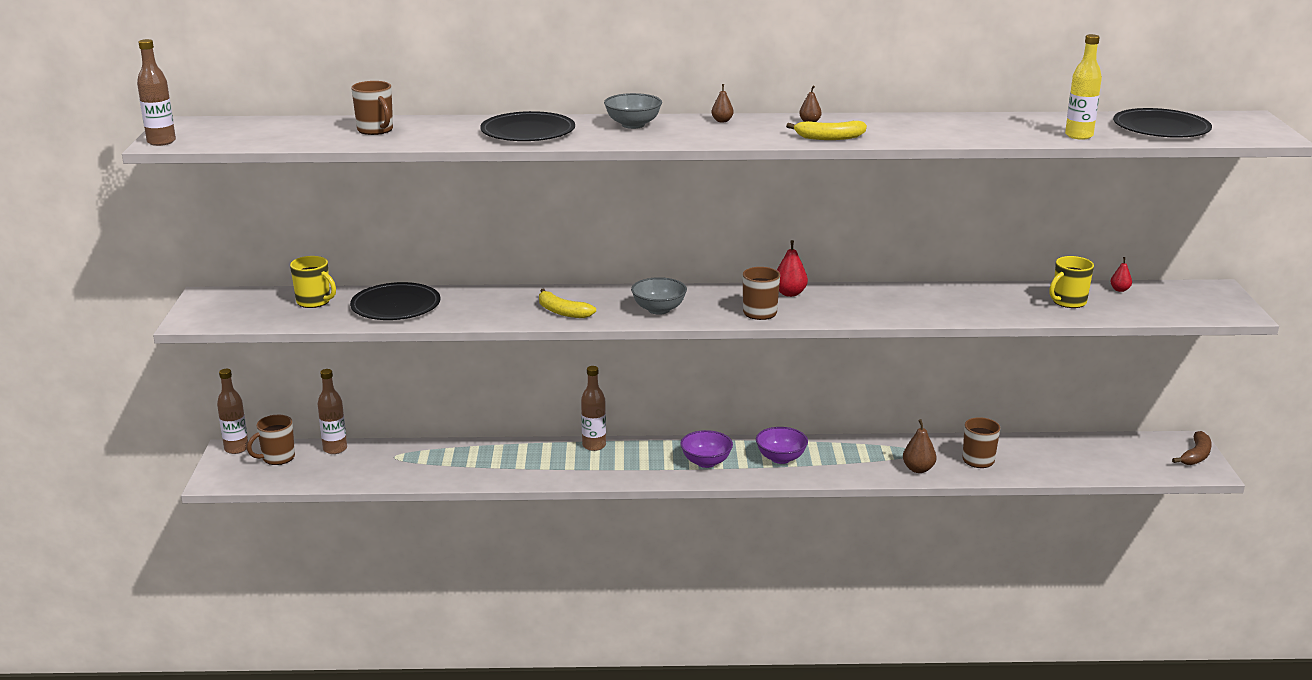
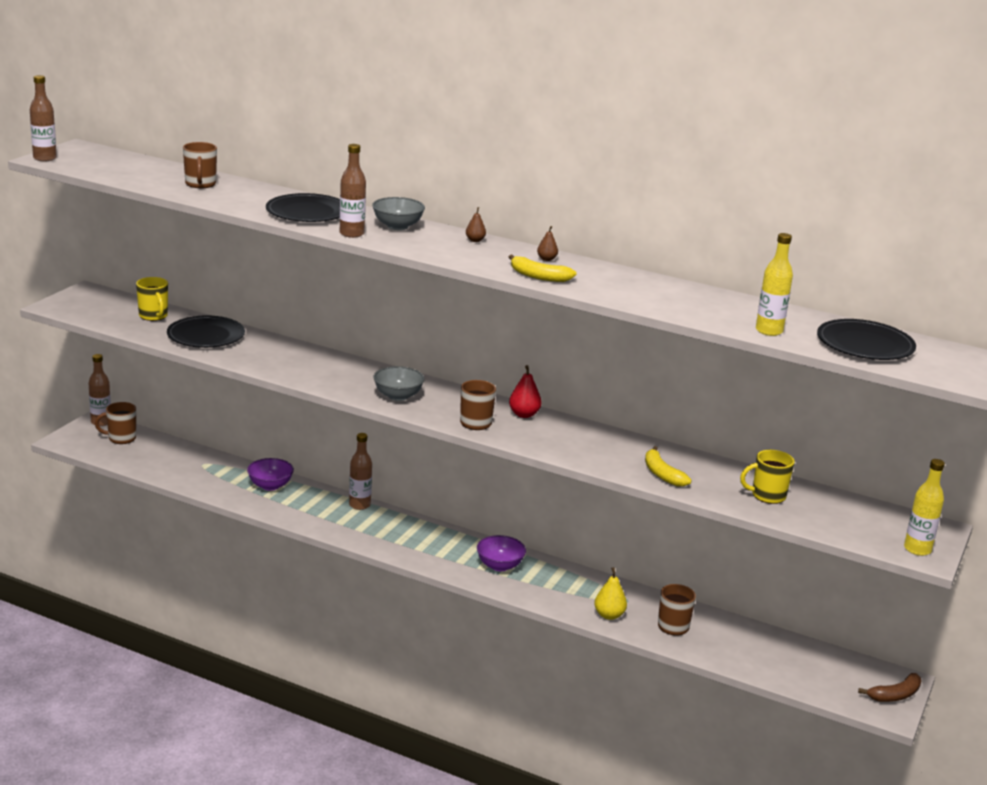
camera: 25 degrees right, 0 degrees up
(335, 449) = (167, 444): brown bottle -> brown bottle (351, 234)
(562, 312) = (321, 376): yellow banana -> yellow banana (662, 474)
(706, 462) = (434, 548): purple bowl -> purple bowl (270, 486)
(918, 469) = (609, 615): brown pear -> yellow pear
(1120, 290) = (835, 500): red pear -> none
(1225, 309) = (917, 549): none -> yellow bottle

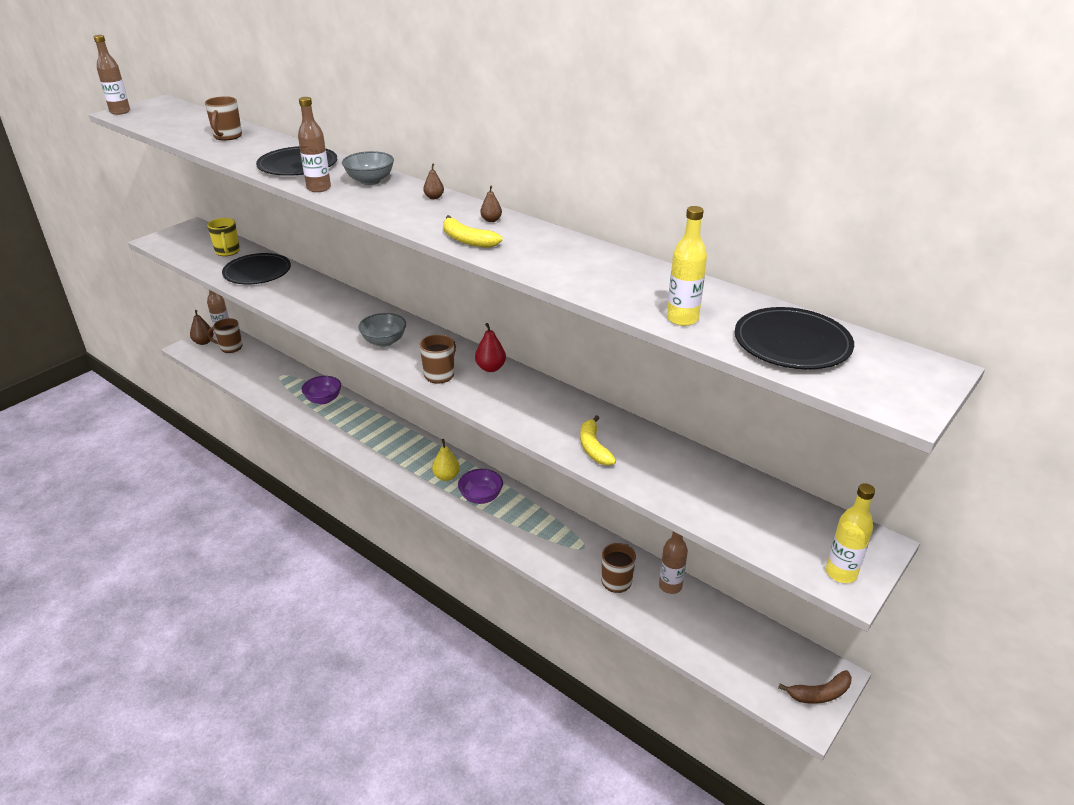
camera: 15 degrees right, 10 degrees up
(83, 434) = (203, 342): none -> brown pear
(359, 505) = (388, 424): brown bottle -> brown bottle (670, 586)
(609, 615) = (559, 562): yellow pear -> yellow pear (446, 476)
(767, 496) = (694, 484): yellow mug -> none

